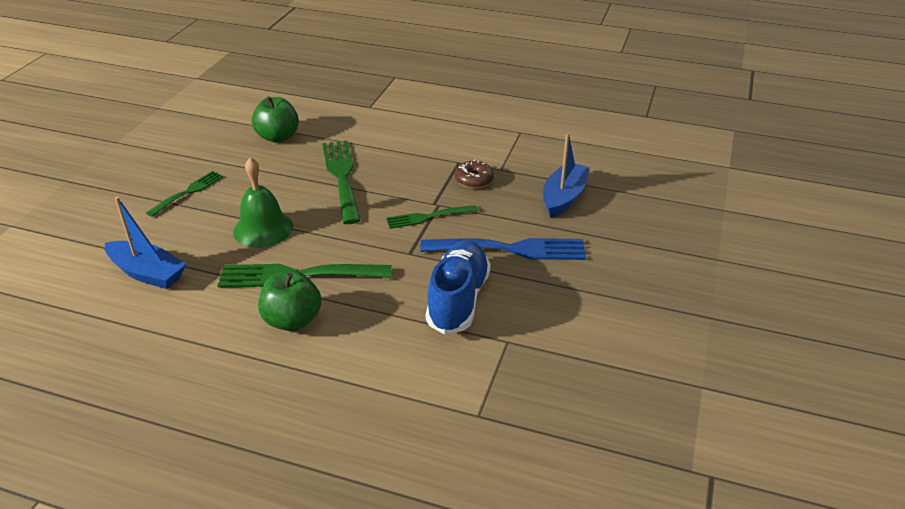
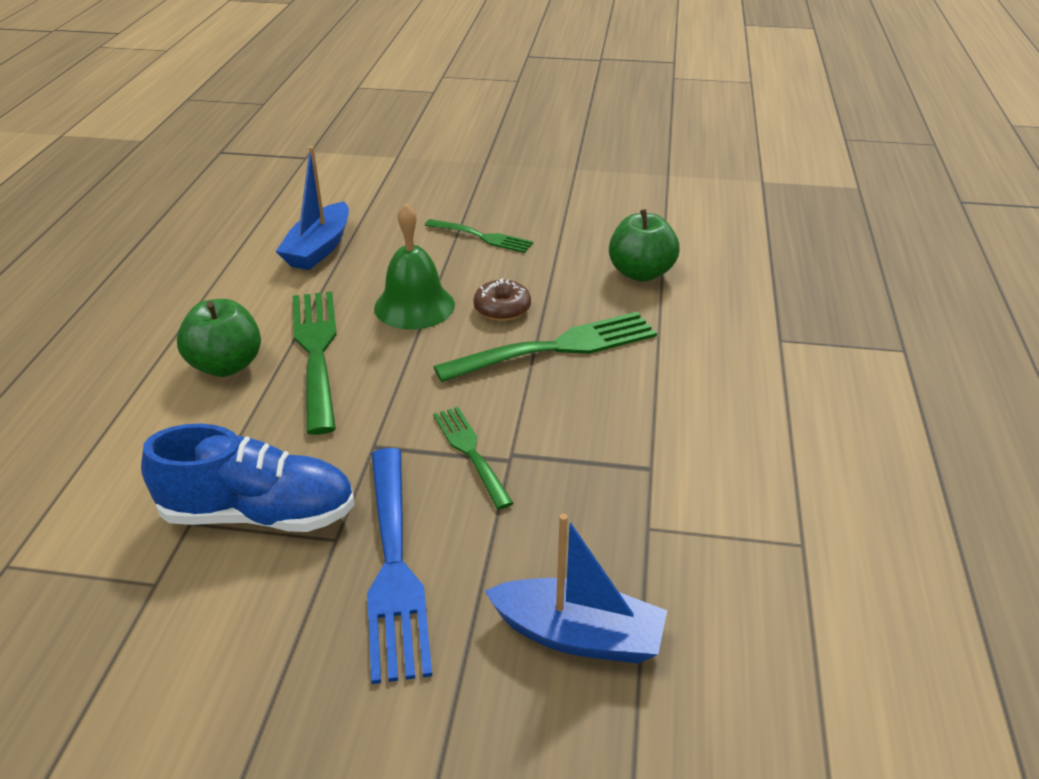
camera: 80 degrees right, 0 degrees up
(474, 180) = (596, 494): brown donut -> brown donut (502, 308)

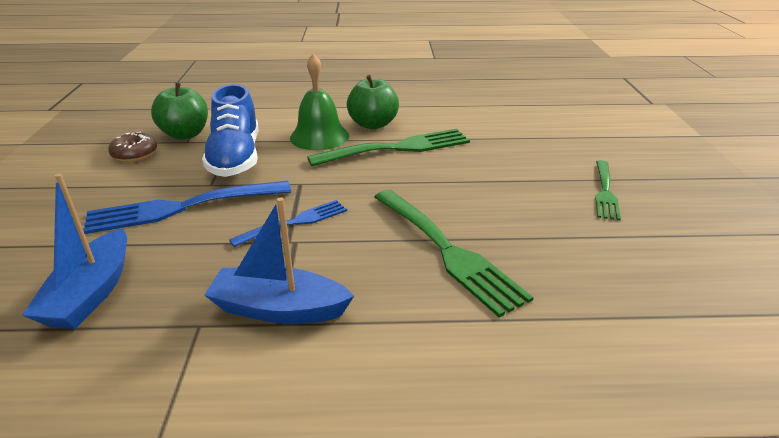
camera: 80 degrees right, 5 degrees down
(319, 248) = (526, 128): blue boat -> blue boat (279, 309)
(414, 306) = (473, 175): green bell -> green bell (319, 136)
(471, 453) = (294, 222): green fork -> blue fork
(502, 308) = (493, 215): brown donut -> brown donut (135, 154)
(641, 273) = (620, 298): green apple -> green apple (185, 134)

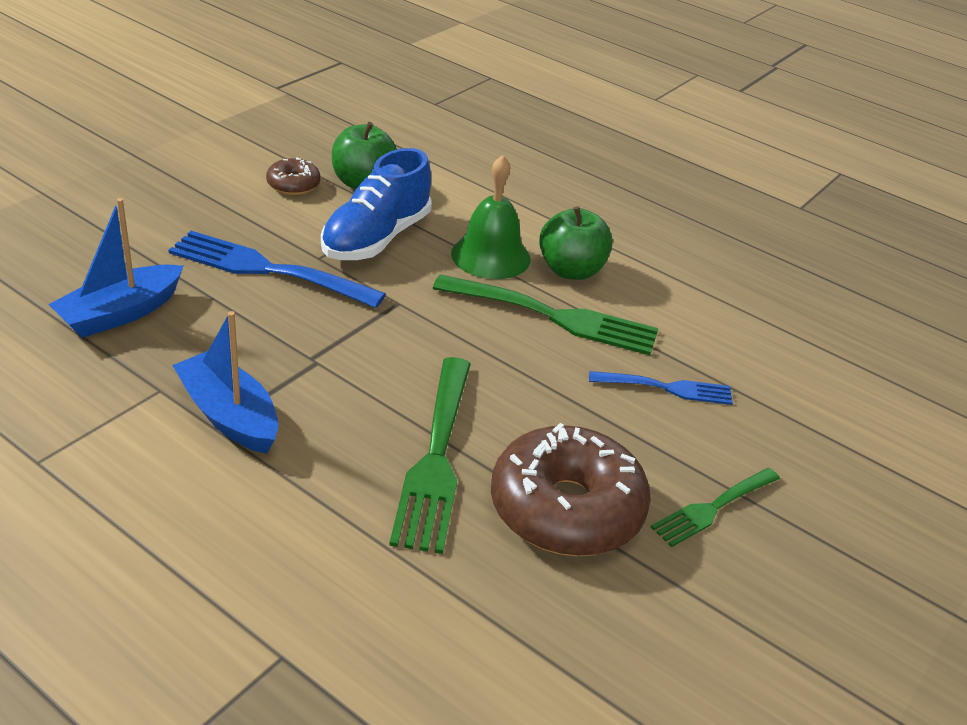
camera: 35 degrees right, 5 degrees up
(294, 222) = (340, 343): blue fork -> blue fork (666, 388)
(550, 233) = (566, 509): none -> brown donut

